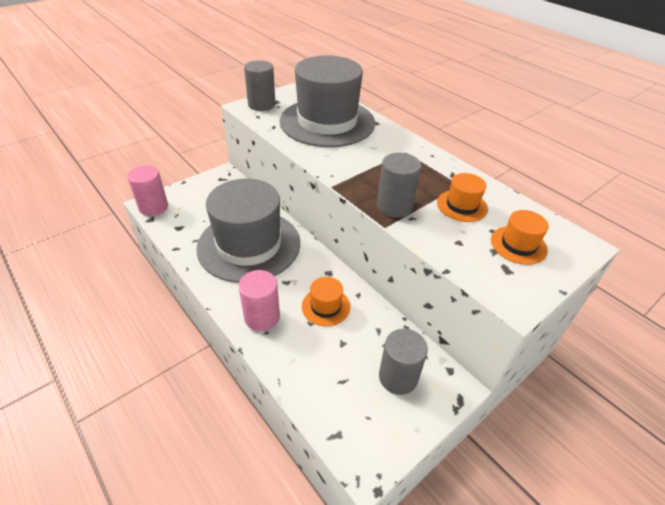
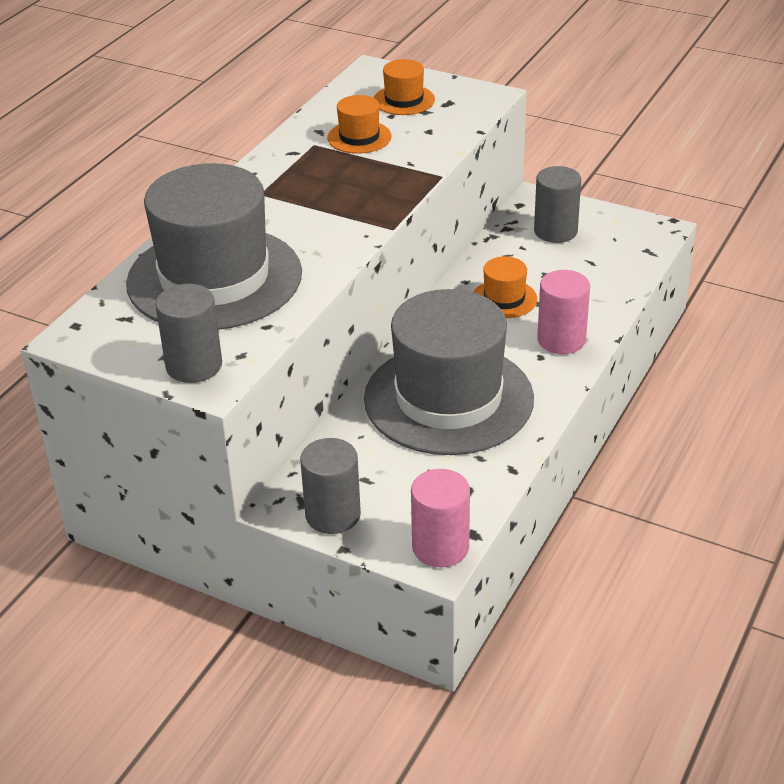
camera: 110 degrees left, 5 degrees down
(394, 206) = (398, 177): grey cylinder -> grey cylinder (333, 515)

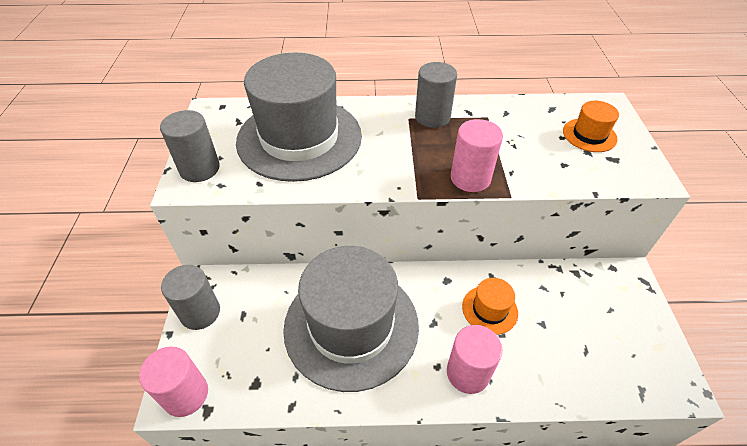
camera: 60 degrees right, 10 degrees up
(359, 137) = (517, 133): orange hat -> none
(395, 189) = (470, 178): none -> pink cylinder
(555, 231) = (602, 307): grey cylinder -> grey cylinder (432, 117)

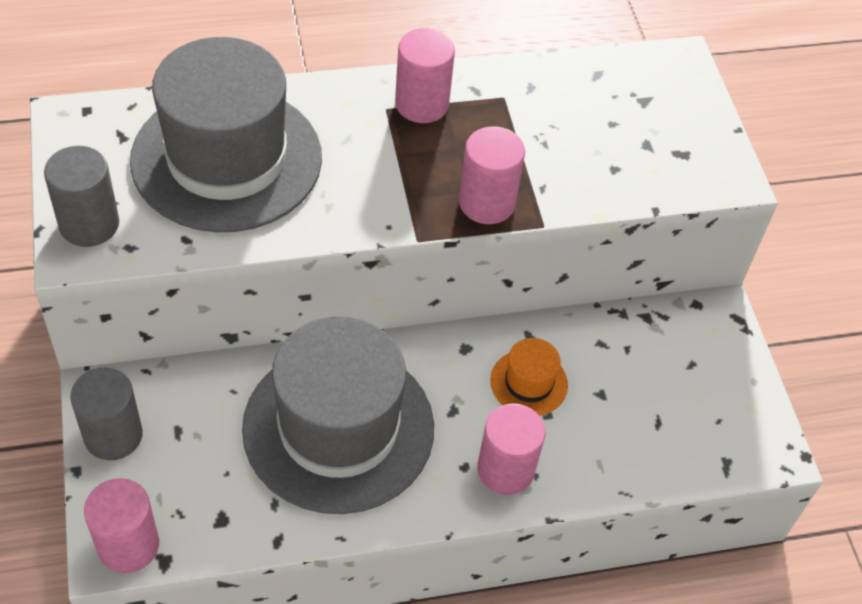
camera: 15 degrees left, 5 degrees up
(432, 117) = (422, 104): grey cylinder -> pink cylinder
(589, 135) = (650, 117): orange hat -> none

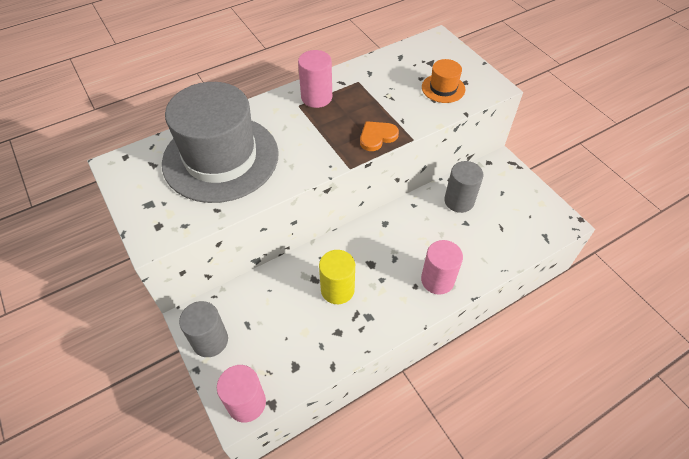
camera: 15 degrees left, 0 degrees up
(89, 224) = (154, 220): grey cylinder -> grey cylinder (459, 201)
(338, 428) = (337, 289): grey hat -> yellow cylinder
(486, 203) = (377, 137): pink cylinder -> orange heart
(529, 383) = (426, 230): orange hat -> orange hat (443, 88)

